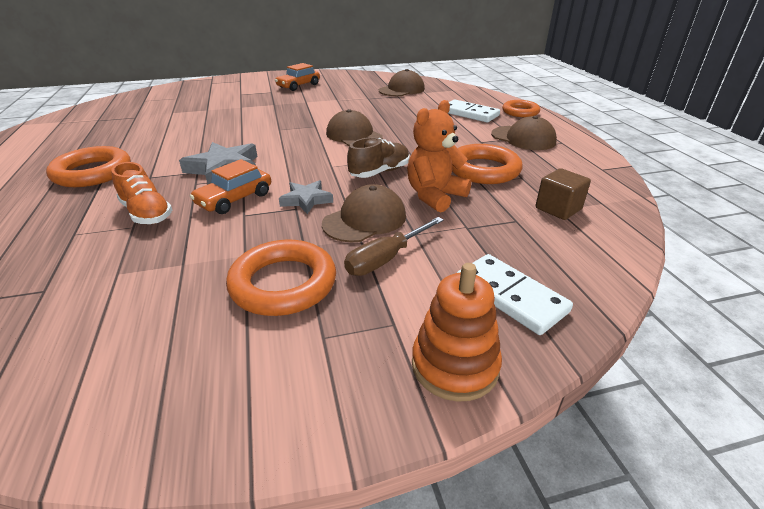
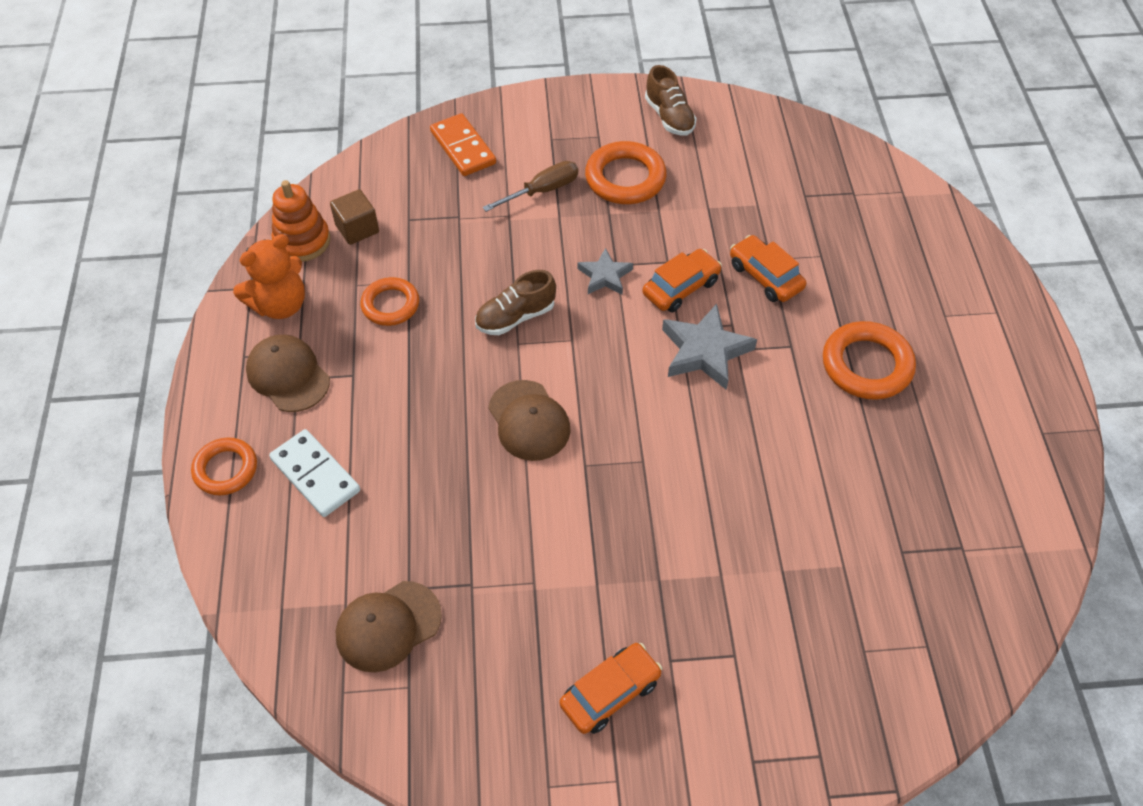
camera: 170 degrees left, 20 degrees up
(147, 213) = (765, 276): orange shoe -> orange car
(200, 388) = (669, 117): none -> brown shoe
(365, 220) = (550, 238): brown cap -> none
(434, 196) = (469, 264): orange teddy bear -> orange teddy bear (280, 305)
(454, 365) = (523, 111): orange stacking toy -> orange stacking toy (302, 241)
(483, 170) = (390, 305): orange ring -> orange ring, size x0.66
(510, 296) = (463, 148): white domino -> orange domino

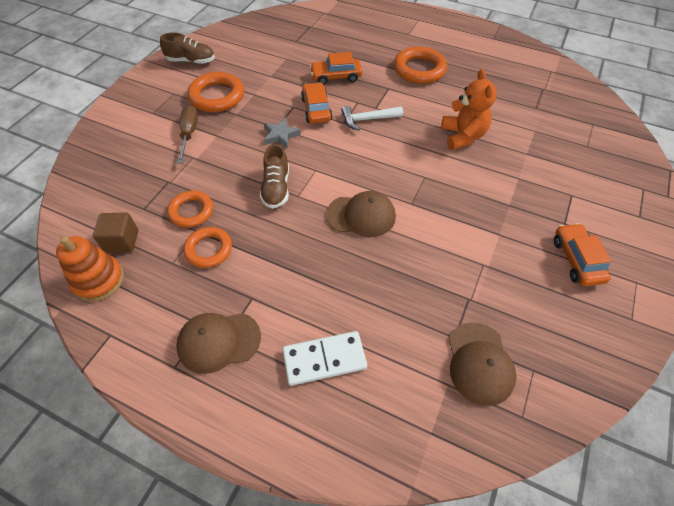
camera: 60 degrees left, 0 degrees up
(225, 469) = (276, 426): orange ring -> orange ring (191, 211)
(280, 305) = (146, 320): orange teddy bear -> orange teddy bear (462, 136)
(463, 148) = (112, 155): orange domino -> none
(705, 351) = (367, 119): grey star -> white hammer

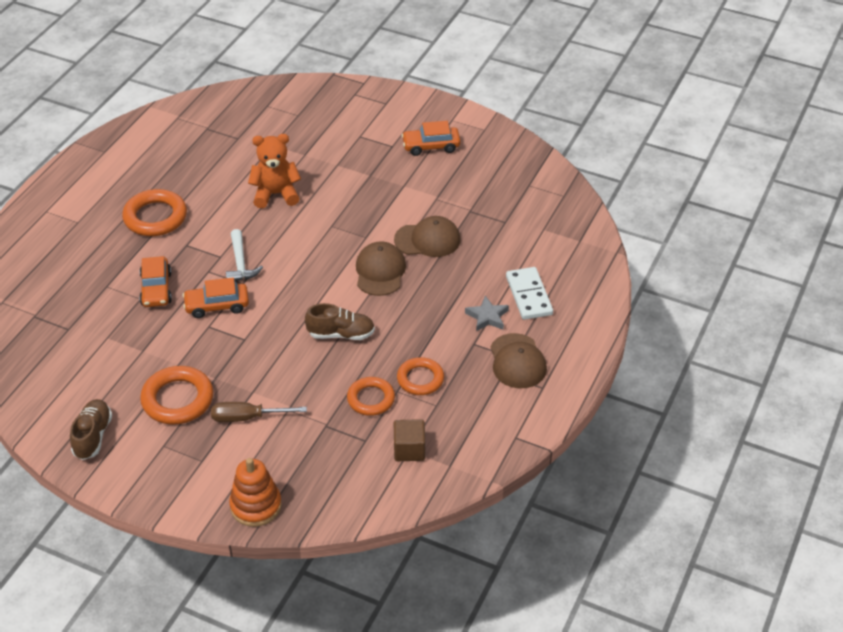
camera: 90 degrees left, 10 degrees down
(99, 280) = (457, 458): orange stacking toy -> orange stacking toy (256, 506)
(280, 135) = (259, 335): grey star -> grey star (487, 317)
(479, 363) = (525, 211): brown cap -> brown cap (427, 240)

